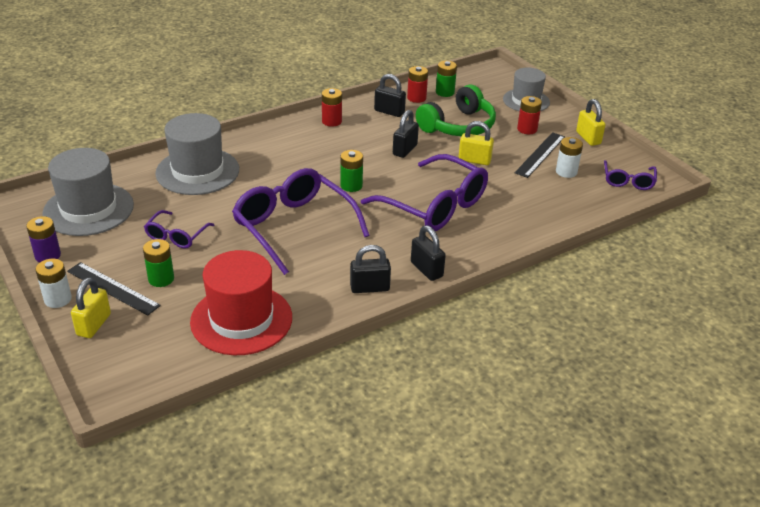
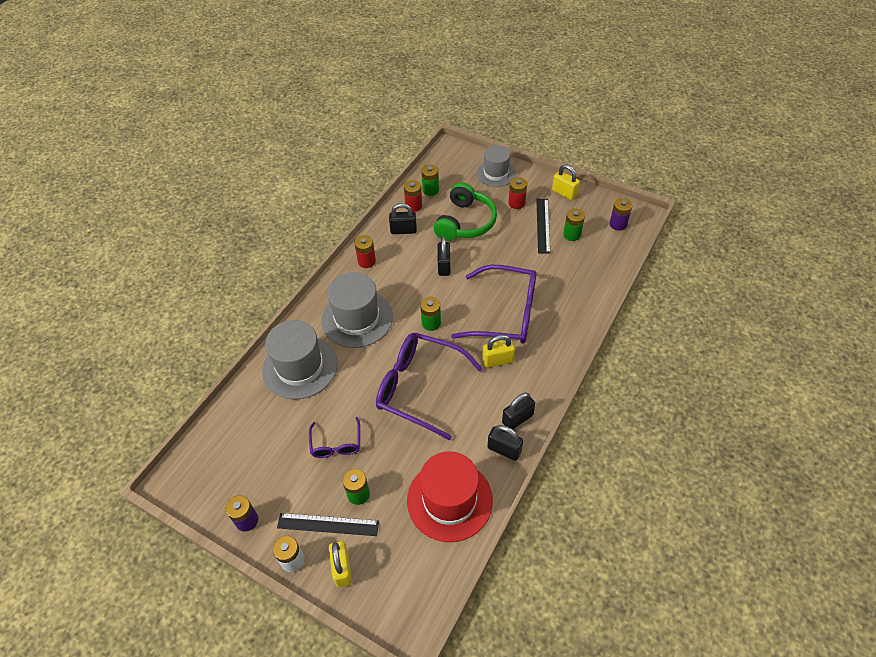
camera: 25 degrees left, 15 degrees up
(88, 209) = (241, 453): grey hat -> grey hat (357, 318)
(426, 269) = (543, 380): black padlock -> black padlock (504, 449)
(474, 160) = (501, 253): yellow padlock -> yellow padlock (497, 360)
(566, 172) = (572, 234): white battery -> green battery
(628, 181) = (618, 224): purple glasses -> purple battery

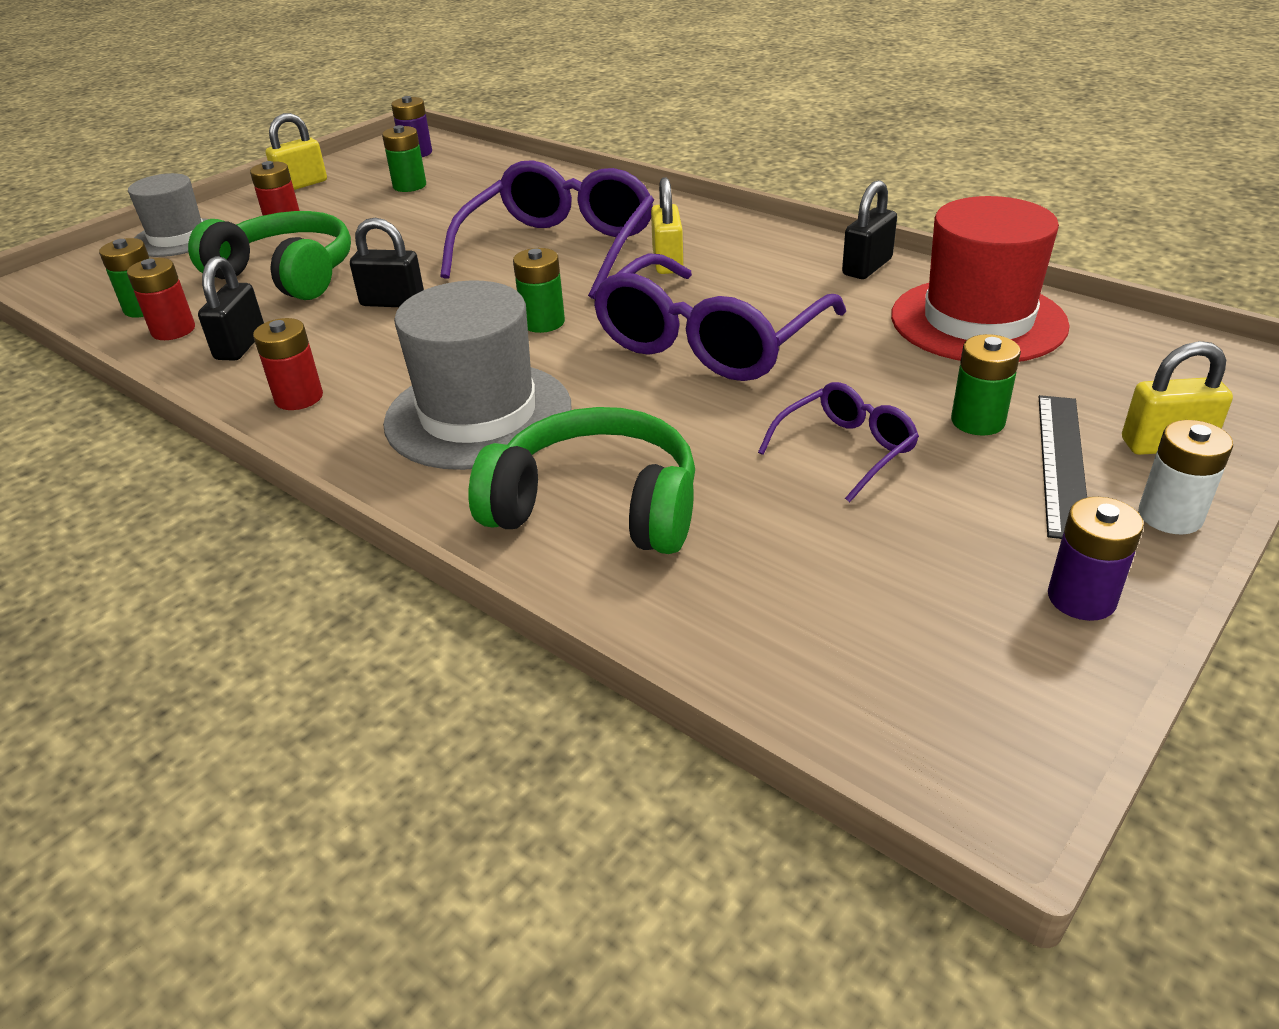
camera: 80 degrees left, 15 degrees down
(300, 367) = (596, 507): grey hat -> green headphones
(336, 444) = (846, 449): purple glasses -> purple glasses turned 45 degrees counterclockwise
(517, 418) = (802, 253): black padlock -> none
(543, 225) = (365, 206): black ruler -> none

